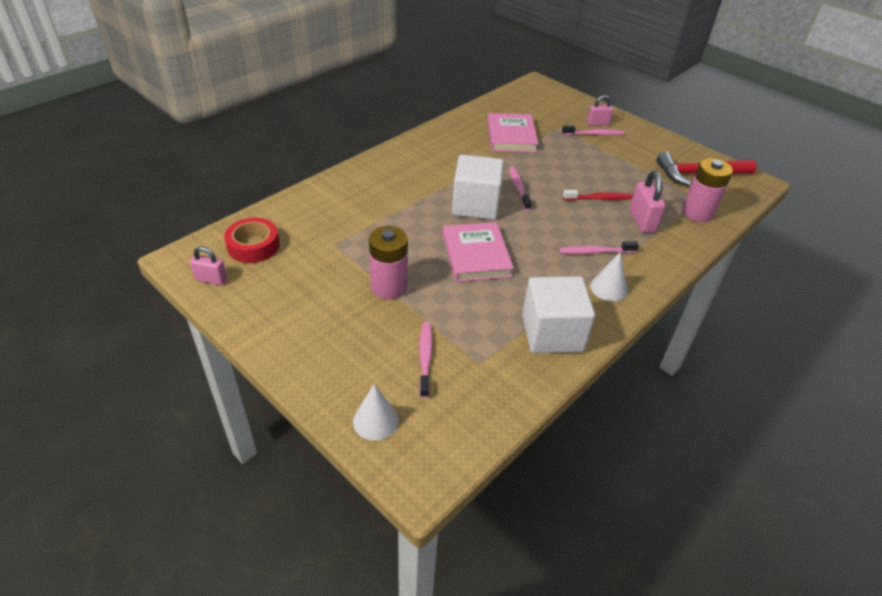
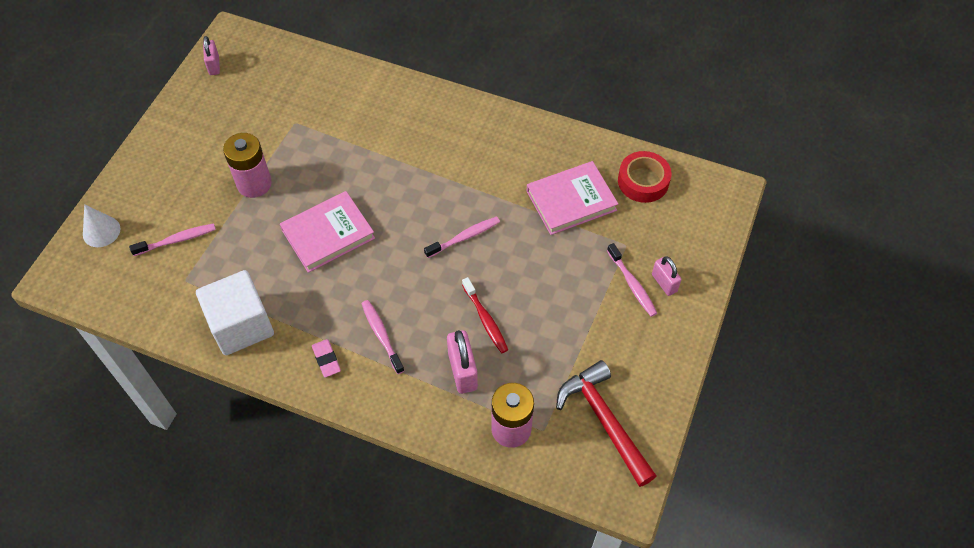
camera: 70 degrees right, 15 degrees up
(253, 246) = (267, 71): red tape -> red tape (643, 181)
(475, 205) = (411, 209): white cube -> none
(608, 288) = (326, 359): white cone -> pink eraser
(642, 221) = (462, 371): pink padlock -> pink padlock turned 75 degrees counterclockwise

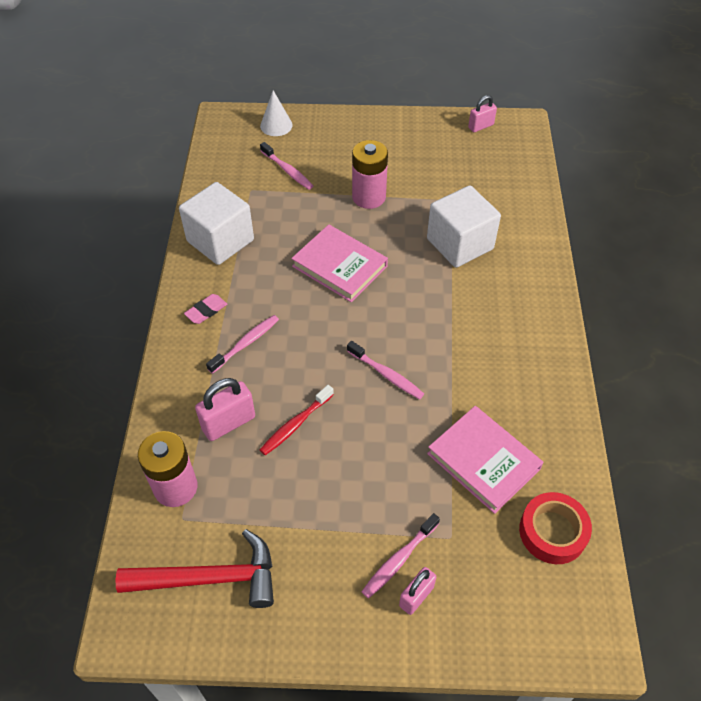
camera: 70 degrees right, 5 degrees down
(350, 135) = (460, 244): none -> white cube
(604, 420) = (210, 578): red hammer -> red hammer turned 45 degrees clockwise

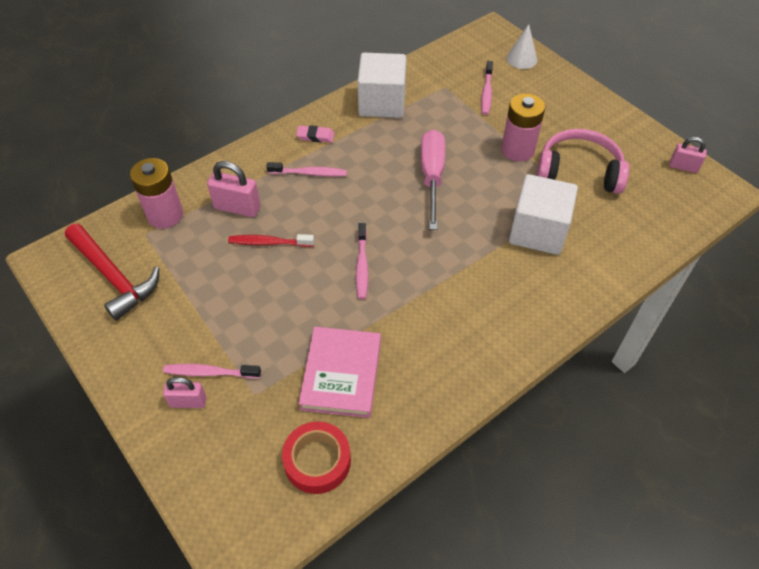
camera: 50 degrees right, 0 degrees up
(339, 266) = (432, 177): pink book -> pink screwdriver
(427, 180) = (579, 171): none -> pink headphones

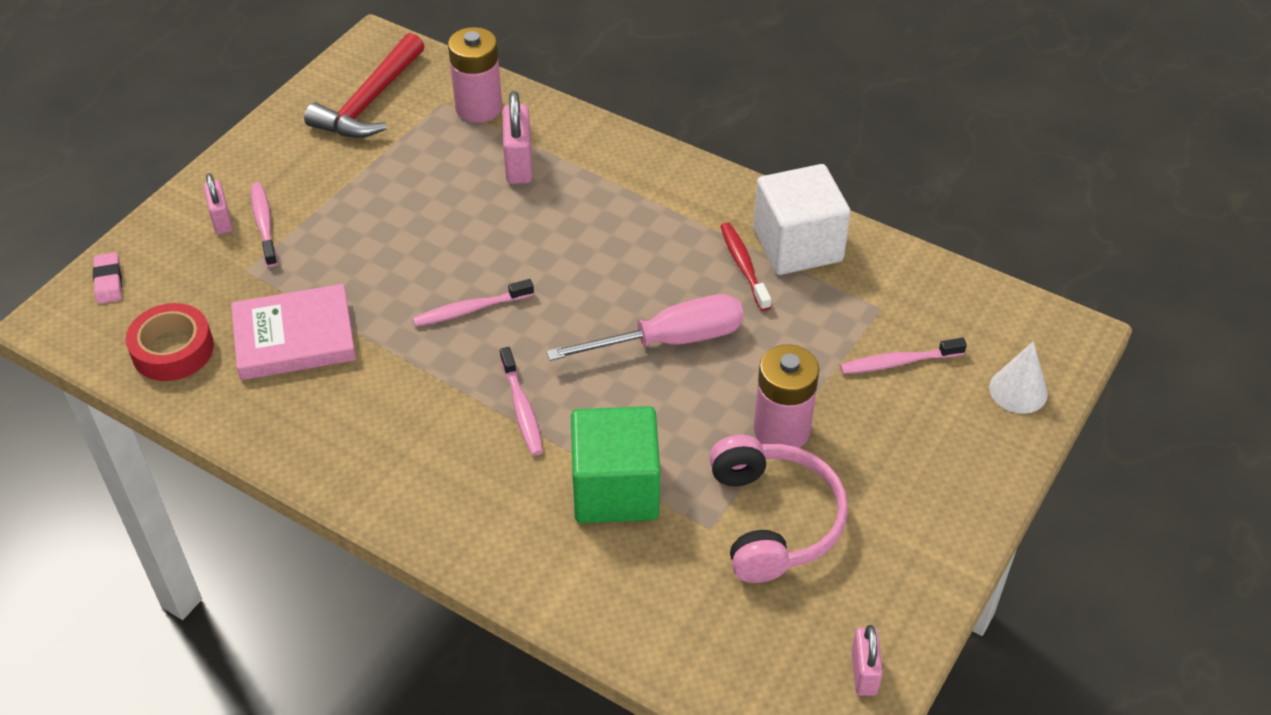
camera: 70 degrees right, 5 degrees down
(269, 242) = (473, 211): red toothbrush -> red toothbrush (743, 266)
(309, 173) = (612, 211): pink toothbrush -> pink toothbrush (522, 409)
(315, 136) = (687, 196): pink eraser -> pink eraser (108, 281)
(538, 231) = (615, 489): white cube -> green cube

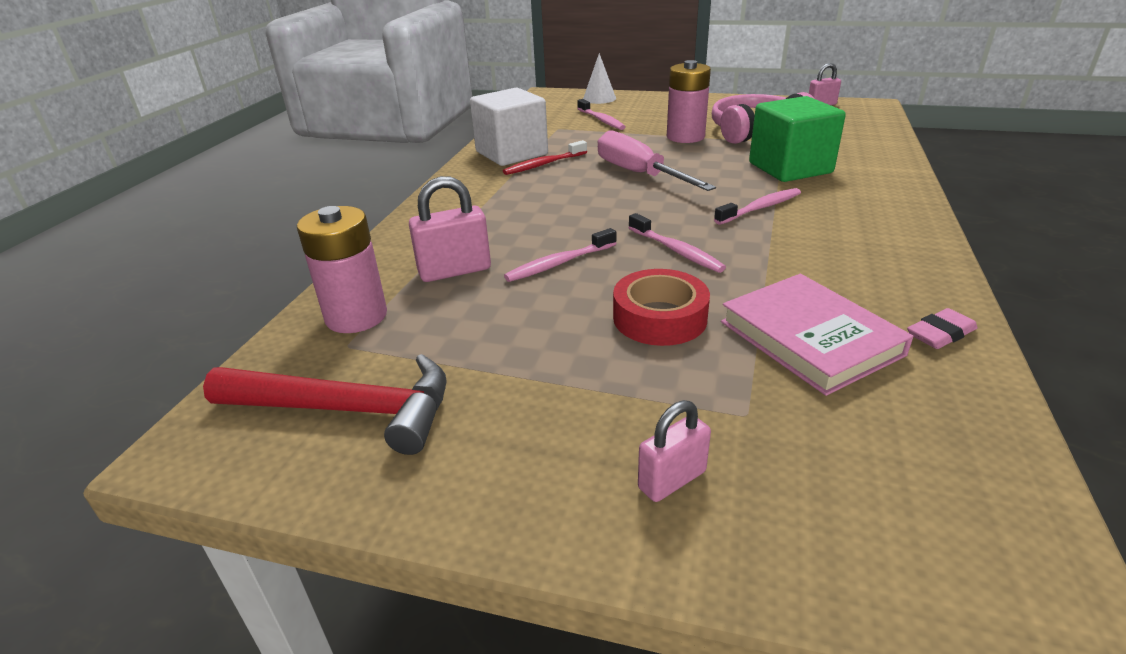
camera: 105 degrees left, 15 degrees down
(108, 281) = (905, 574): pink eraser -> pink eraser (940, 334)
(173, 350) = (935, 430): red tape -> red tape (659, 318)
(264, 224) = (651, 429): pink toothbrush -> pink toothbrush (559, 263)

